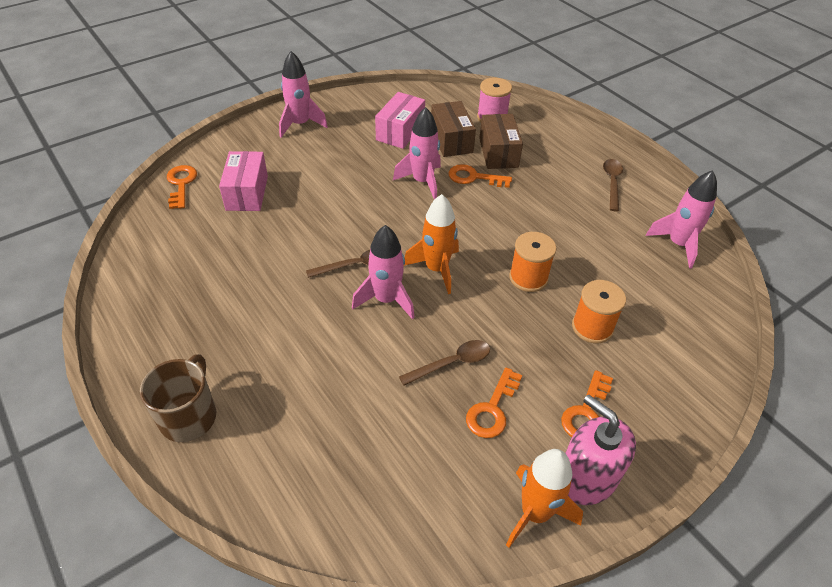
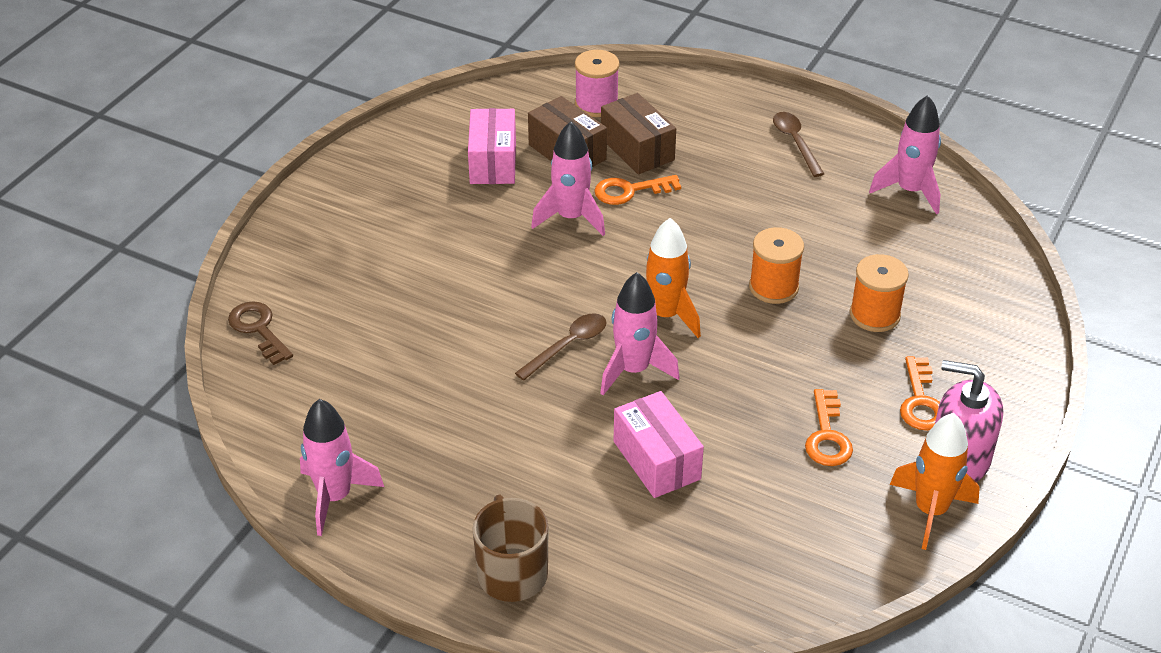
camera: 25 degrees left, 5 degrees down
(181, 184) = (258, 329): orange key -> brown key
(247, 193) = (358, 309): pink box -> pink box (656, 460)
(300, 124) = (351, 196): pink rocket -> pink rocket (335, 497)
(452, 363) = (754, 408): brown spoon -> none

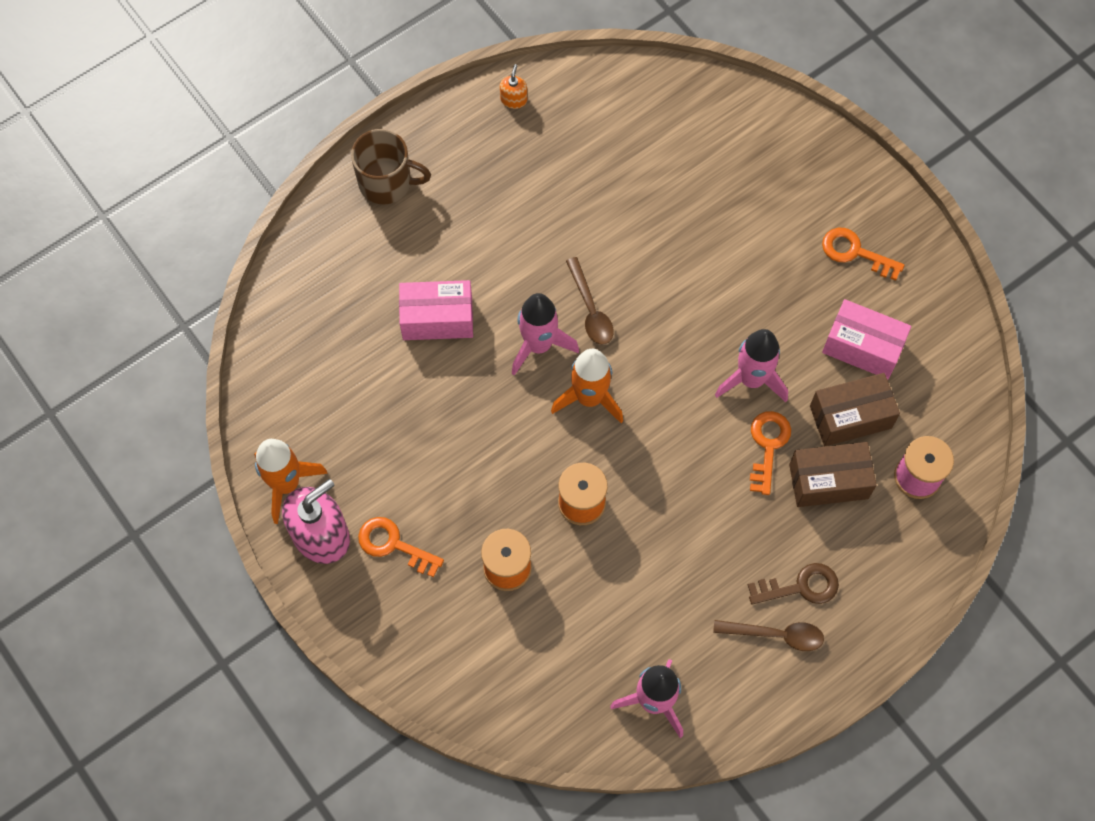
camera: 115 degrees right, 25 degrees up
(258, 329) = (717, 100): brown key -> brown key (800, 586)
(335, 497) = (513, 99): pink rocket -> orange soap dispenser
(827, 436) = (396, 452): orange key -> orange key (855, 252)

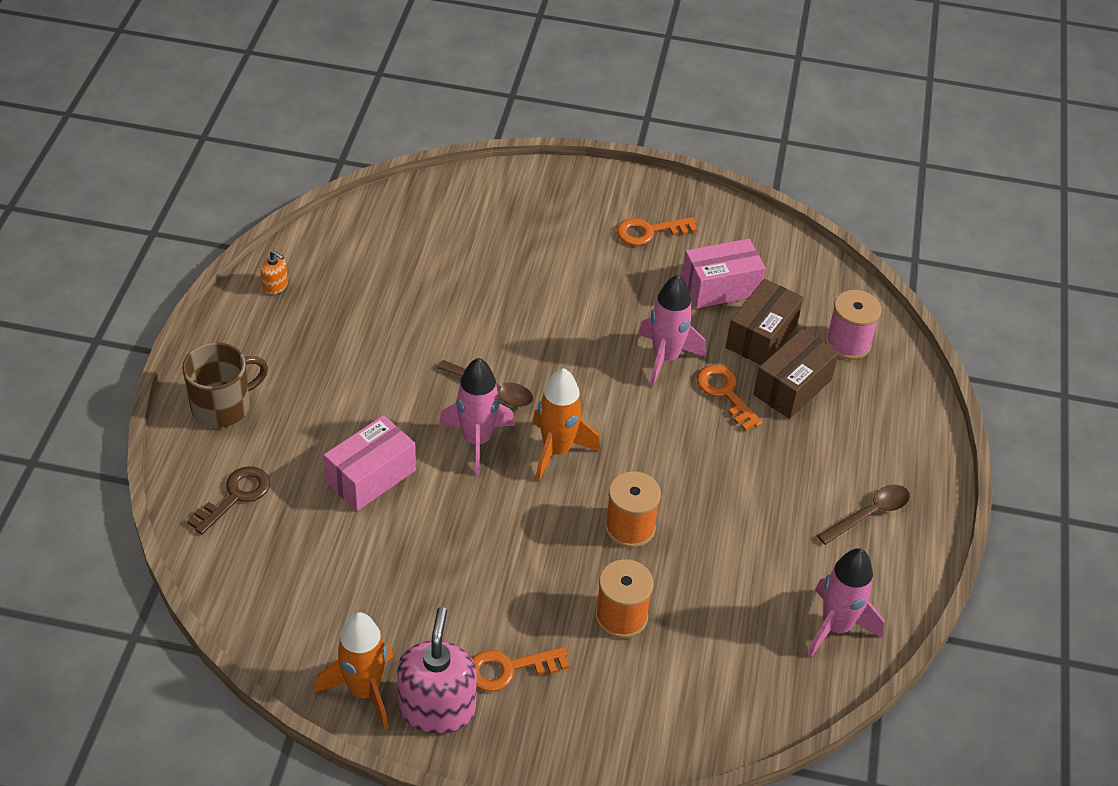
camera: 45 degrees left, 20 degrees down
(513, 99) = (275, 285): orange soap dispenser -> orange soap dispenser turned 150 degrees clockwise
(800, 586) = (850, 469): brown key -> brown key (235, 496)

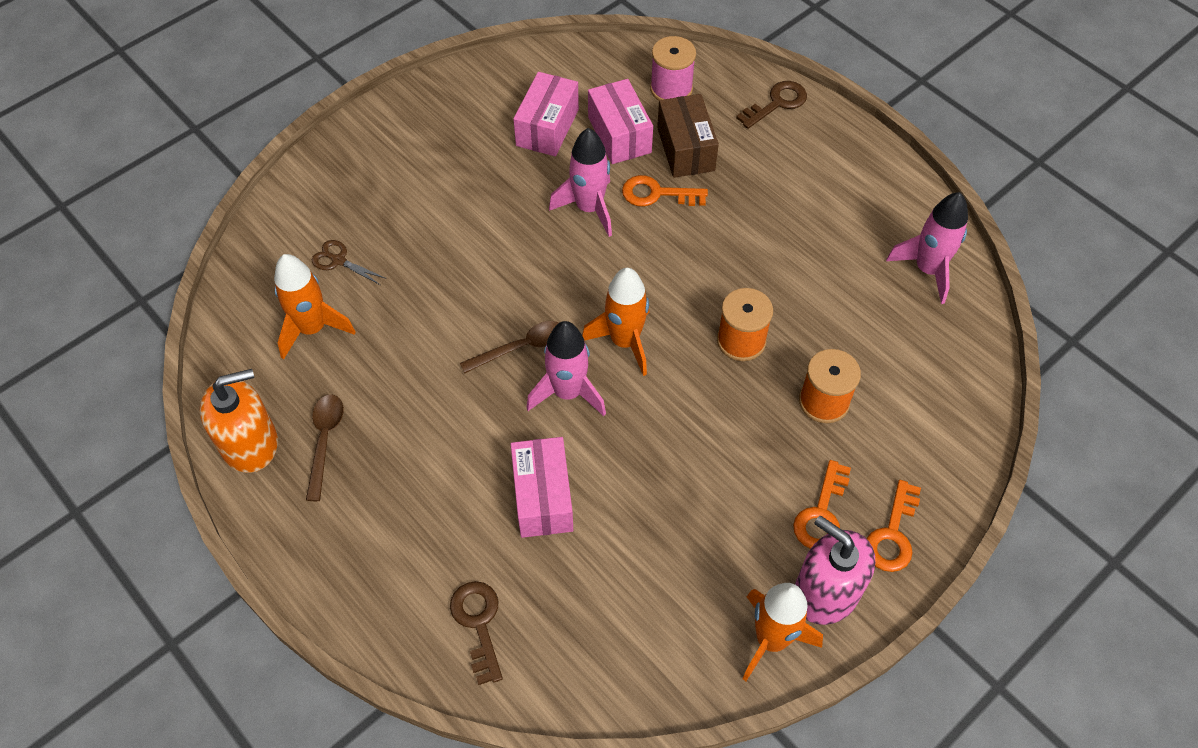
camera: 50 degrees left, 10 degrees up
(222, 406) = (360, 574): brown mug -> none
(275, 285) = (250, 443): orange soap dispenser -> orange soap dispenser, size x2.20
(398, 261) = (312, 329): none -> orange rocket
(470, 240) = (338, 260): none -> brown scissors
(649, 232) = (447, 134): orange key -> orange key (892, 534)
(761, 336) = (619, 135): brown box -> pink box
(869, 514) = (840, 182): brown spoon -> brown spoon (325, 441)
(911, 423) = (777, 103): none -> brown key

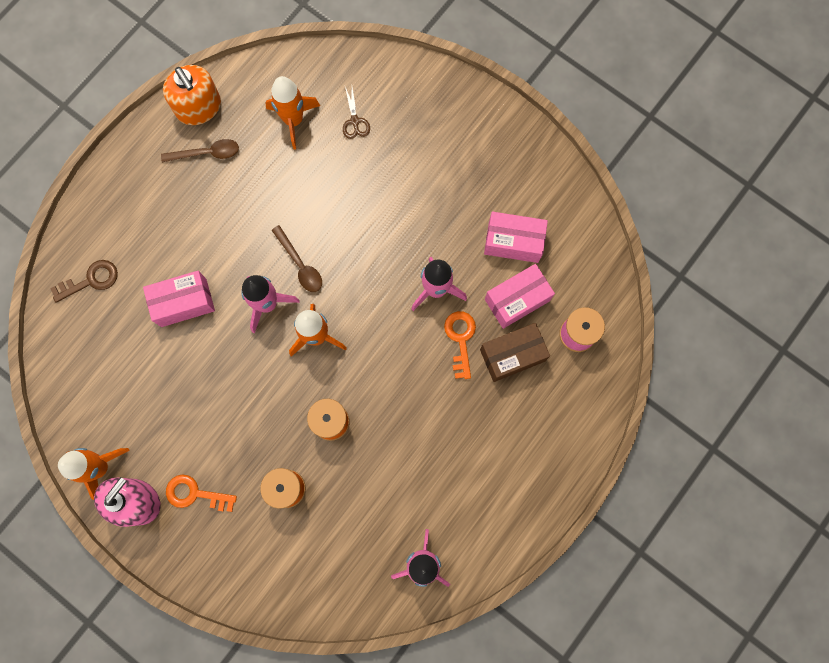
camera: 80 degrees right, 20 degrees up
(338, 260) = (355, 121): brown scissors -> brown scissors turned 150 degrees clockwise
(777, 103) = (579, 425): brown key -> none
(892, 534) = (185, 545): orange key -> none

